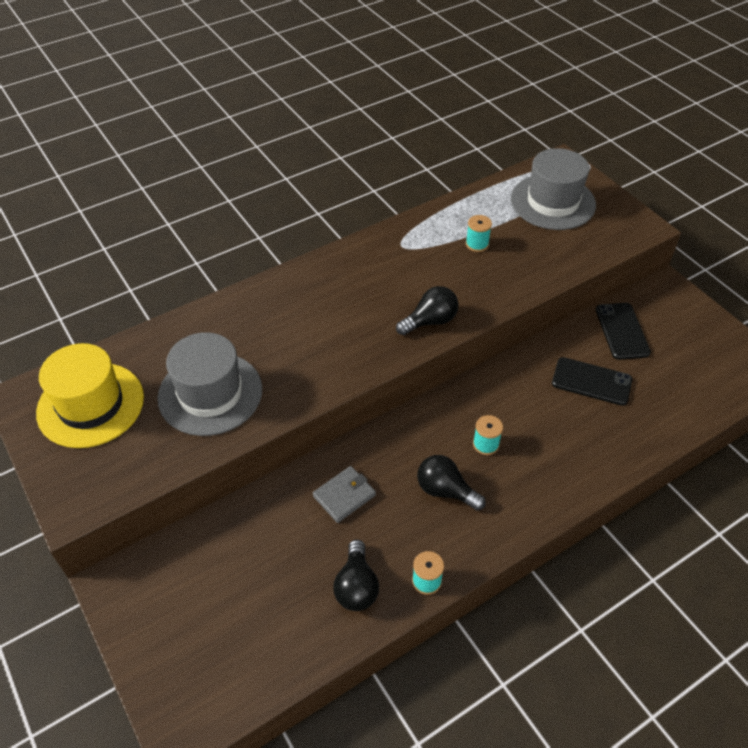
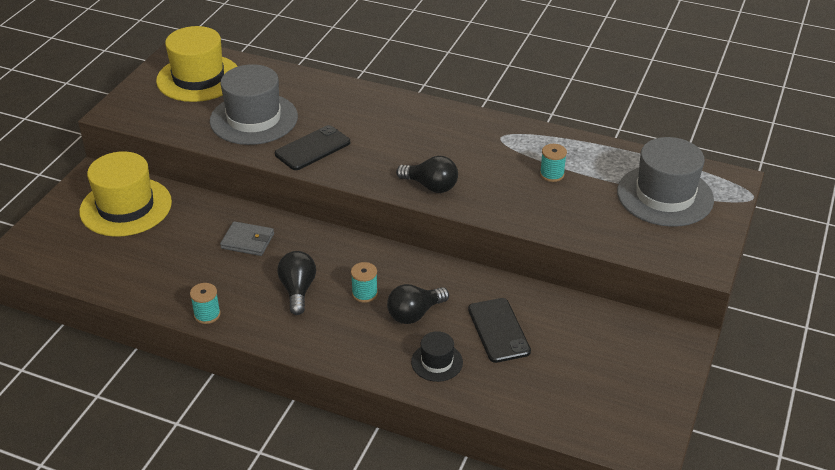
camera: 55 degrees right, 10 degrees down
(197, 578) = (126, 207): none -> yellow hat
(356, 586) = (175, 281): black light bulb -> black light bulb (415, 314)
(603, 440) = (437, 362): none -> black hat
(622, 331) = (585, 328): black phone -> black phone (312, 148)

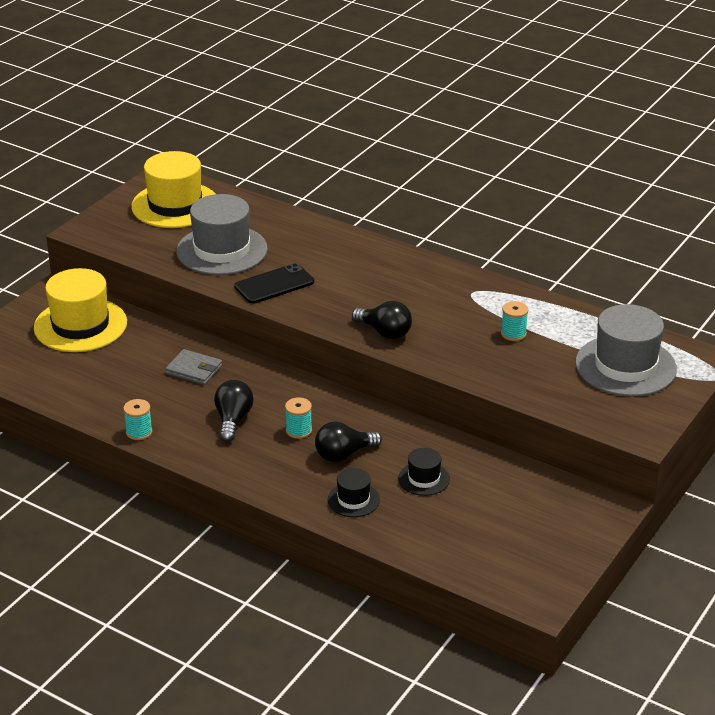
camera: 10 degrees right, 5 degrees down
(498, 330) = (424, 479): black phone -> black hat

